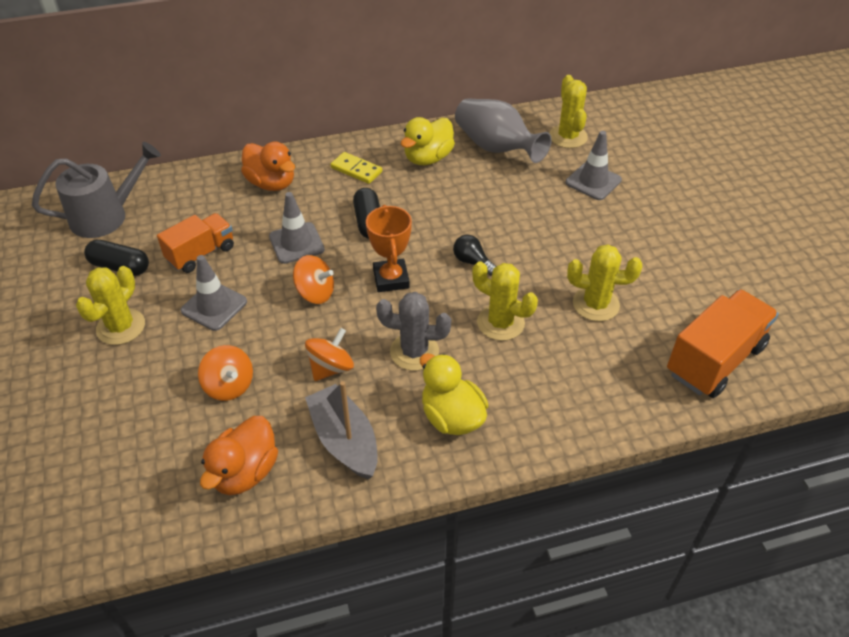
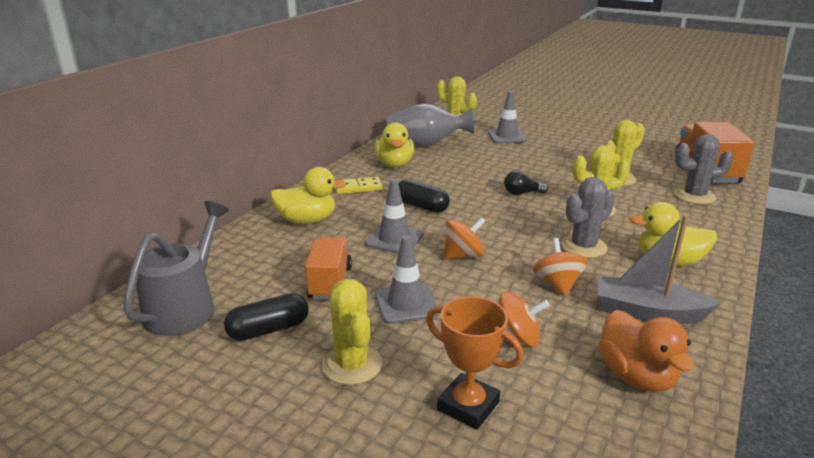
camera: 45 degrees left, 20 degrees down
(271, 183) = (307, 220): orange duck -> yellow duck
(391, 279) = (494, 223): orange trophy -> orange trophy (468, 406)
(629, 377) = (694, 196): none -> grey cactus

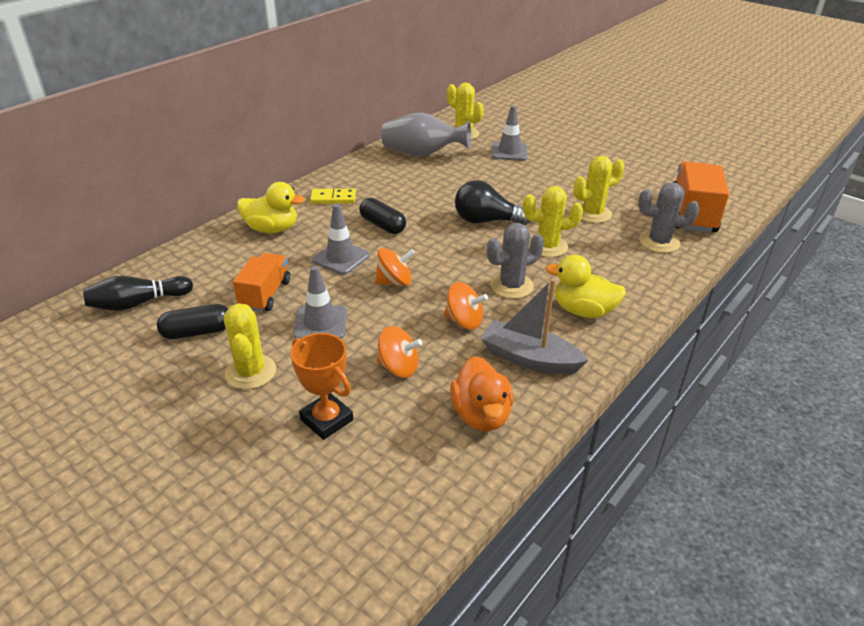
camera: 10 degrees right, 10 degrees up
(185, 308) = (138, 303): grey watering can -> black bowling pin
(394, 164) = (380, 174): yellow duck -> none
(522, 193) = (486, 221): black light bulb -> black light bulb, size x1.76
(557, 284) = (464, 321): orange spinning top -> orange spinning top turned 105 degrees clockwise

